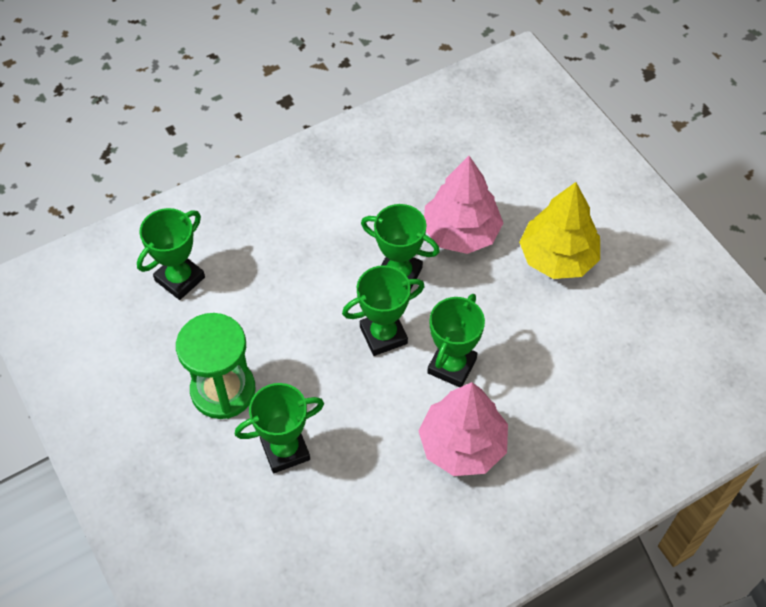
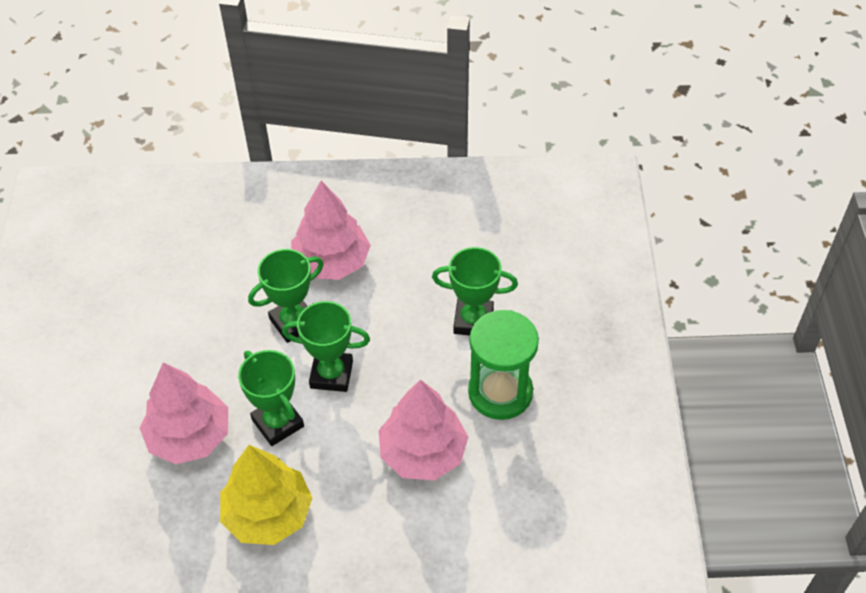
camera: 150 degrees left, 5 degrees down
(180, 279) = (488, 523): green trophy -> none
(263, 307) = (423, 452): none -> pink tree
(557, 257) = (127, 369): yellow tree -> yellow tree (268, 514)

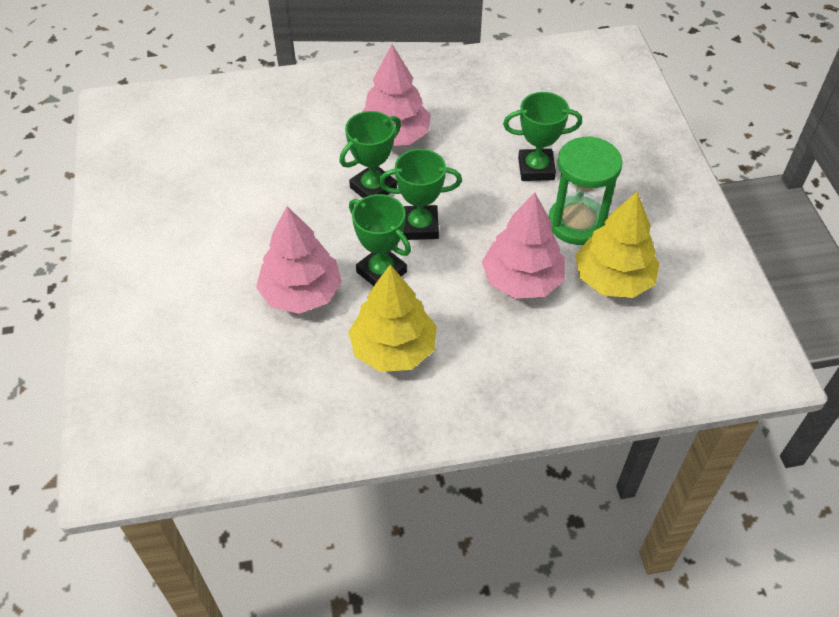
camera: 10 degrees left, 0 degrees up
(521, 465) = (613, 279): none -> yellow tree

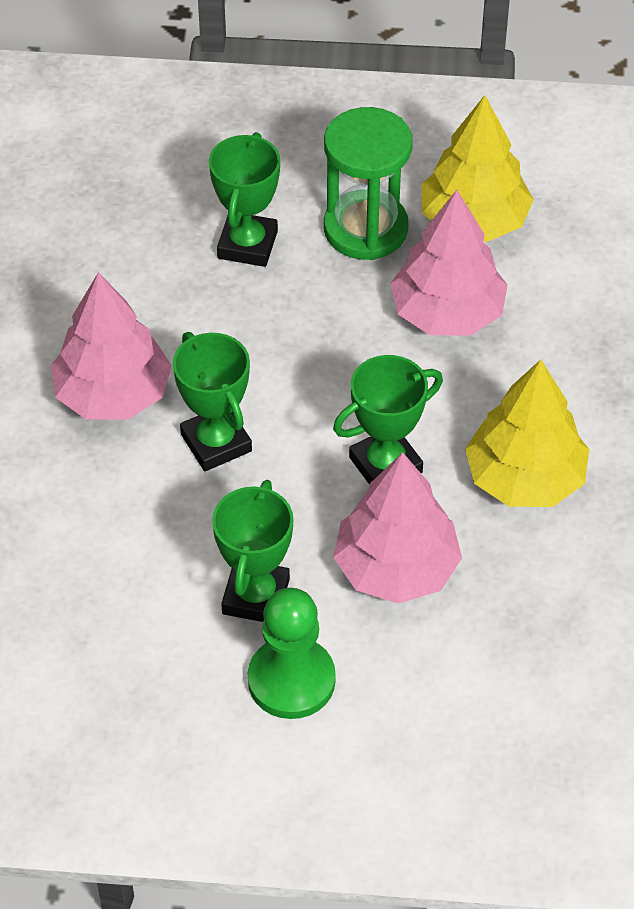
camera: 75 degrees left, 0 degrees up
(207, 259) = (291, 680): none -> green pawn
(420, 226) = (313, 402): green trophy -> green trophy (256, 596)

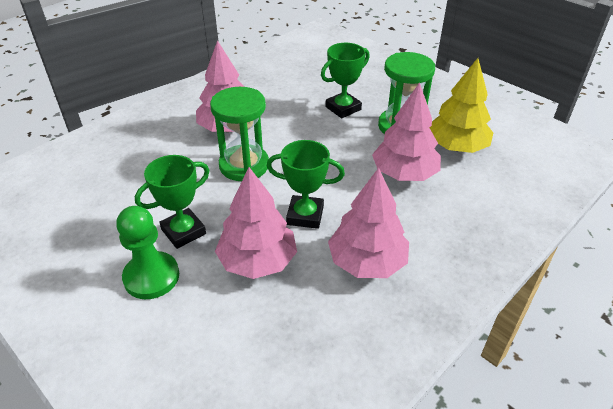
camera: 40 degrees right, 10 degrees down
(216, 443) = (244, 165): green trophy -> green hourglass
(525, 478) = (367, 262): yellow tree -> pink tree

